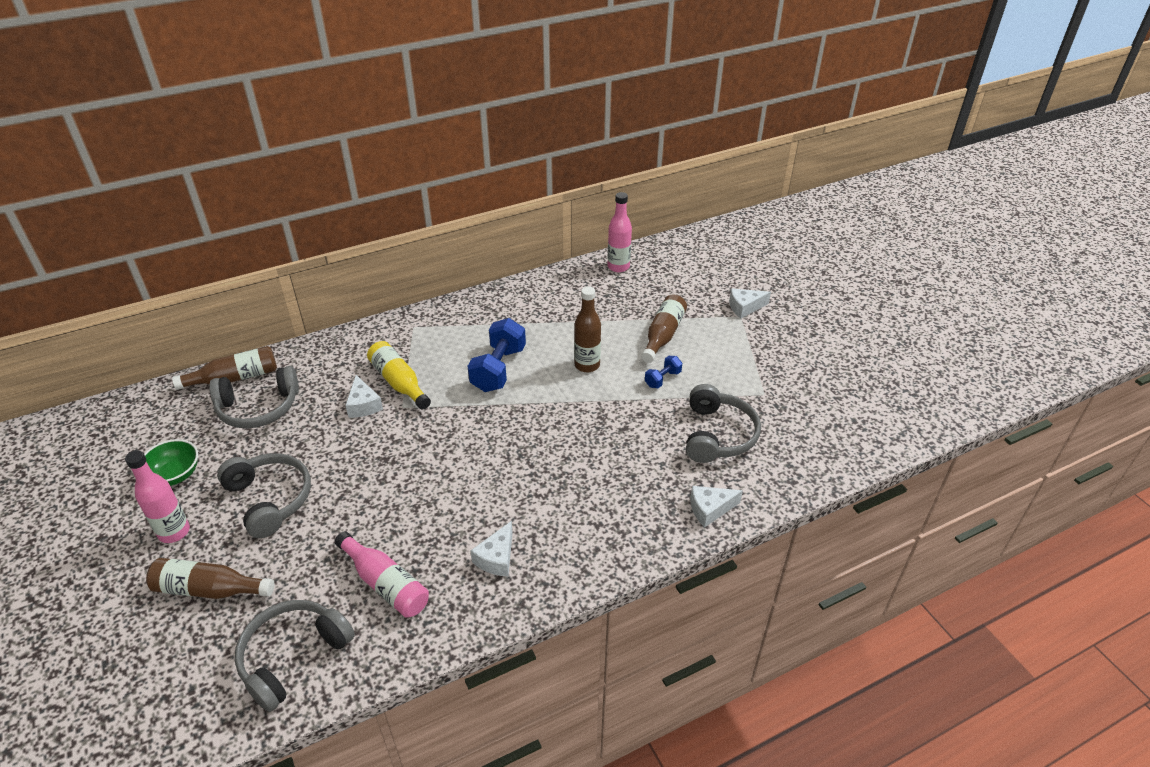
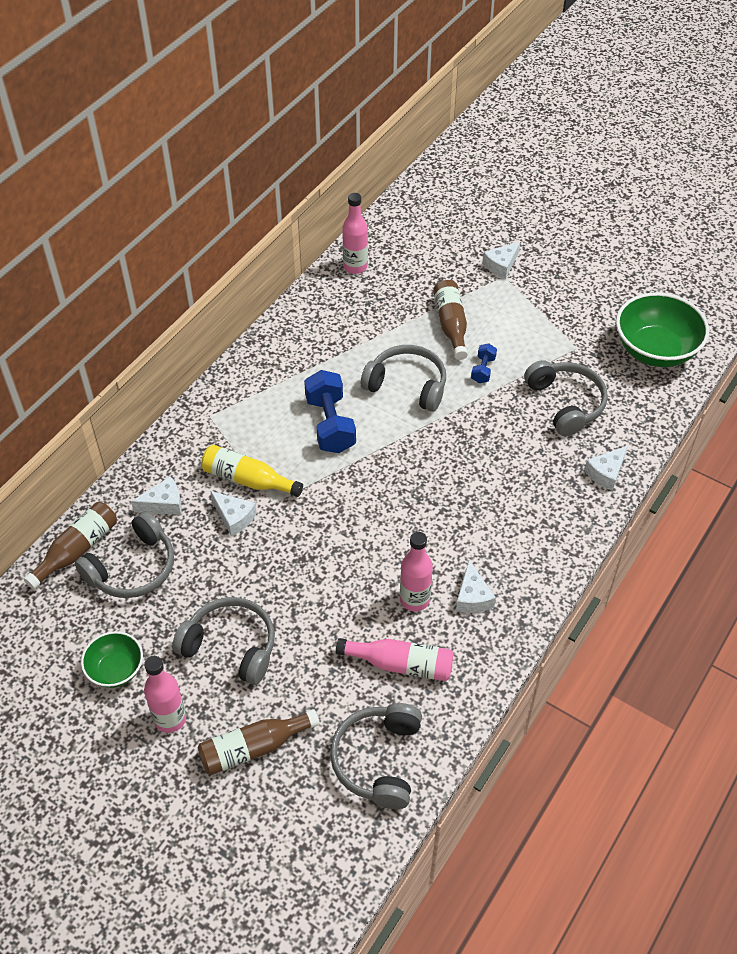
camera: 30 degrees left, 10 degrees up
(323, 373) = (164, 504): none -> white cheese
(445, 535) = (414, 599): none -> pink bottle
(587, 365) = (407, 385): brown bottle -> grey headphones
(842, 425) = (655, 350): none -> green bowl

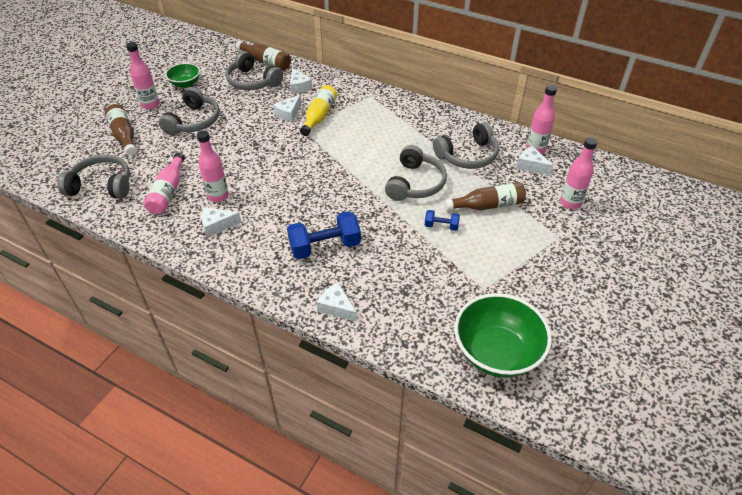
camera: 85 degrees right, 5 degrees down
(330, 424) = (370, 148): blue dumbbell -> blue dumbbell (325, 247)
(451, 257) = (570, 203): none -> pink bottle
(501, 265) = (573, 235): white cheese -> white cheese (531, 165)
(566, 403) = (413, 280): grey headphones -> grey headphones (468, 156)

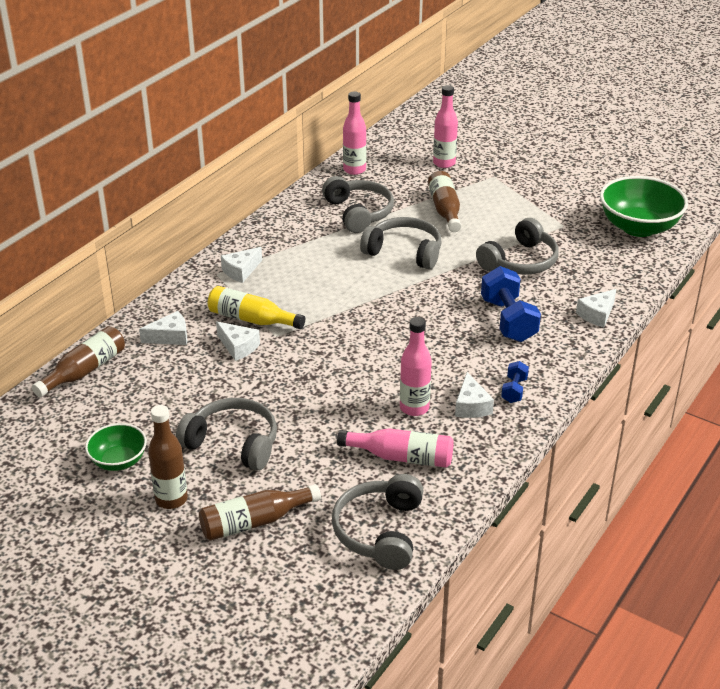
camera: 85 degrees left, 10 degrees down
(150, 105) = (171, 499): pink bottle -> brown bottle
(252, 81) = (139, 384): grey headphones -> grey headphones (520, 261)
(441, 226) = (476, 241): blue dumbbell -> blue dumbbell (514, 390)
(531, 165) = (382, 176): white cheese -> white cheese (241, 271)

